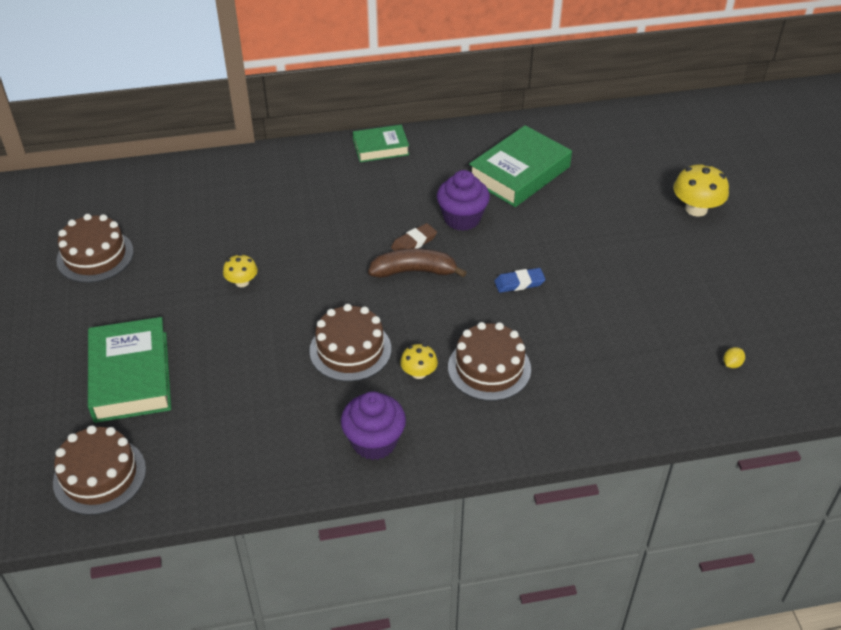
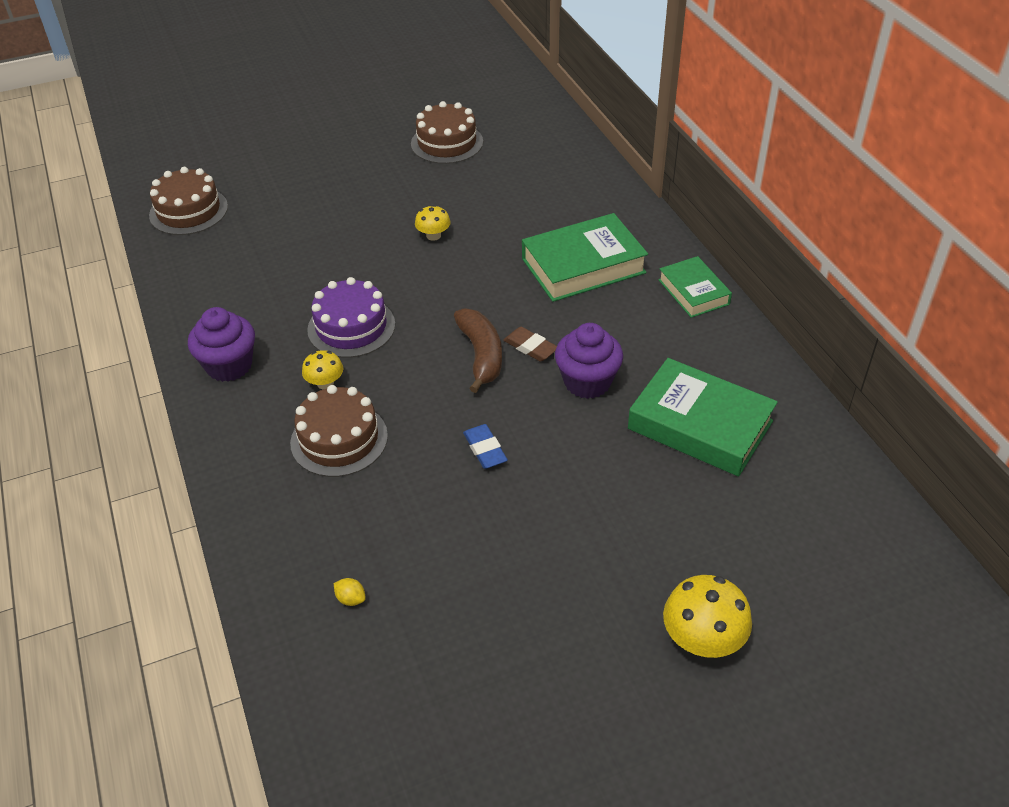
camera: 80 degrees right, 0 degrees up
(131, 376) = (299, 200): green book -> green book (583, 266)
(350, 350) = (351, 327): brown cake -> purple cake
(732, 364) = (378, 692): yellow lemon -> yellow lemon (351, 599)

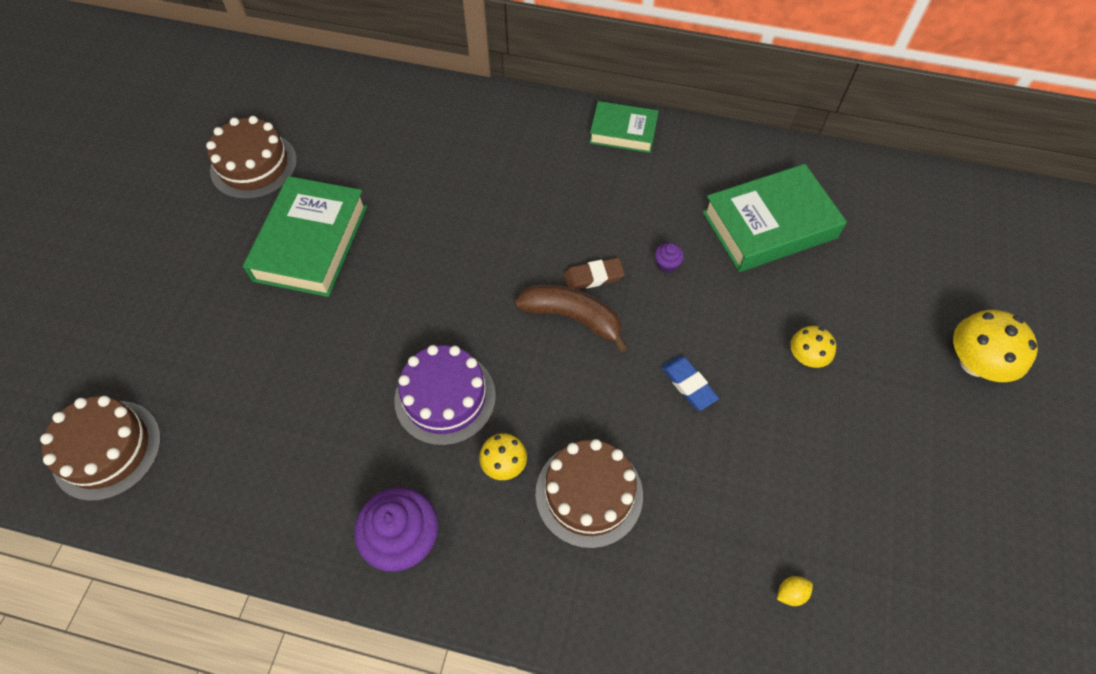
camera: 55 degrees left, 15 degrees up
(433, 236) = (379, 257): yellow mushroom -> yellow mushroom (806, 356)
(485, 449) = (688, 384): blue eraser -> blue eraser turned 45 degrees clockwise
(583, 266) = (526, 178): green book -> green book (311, 243)
(587, 382) = (667, 264): purple cupcake -> purple cupcake, size x0.44

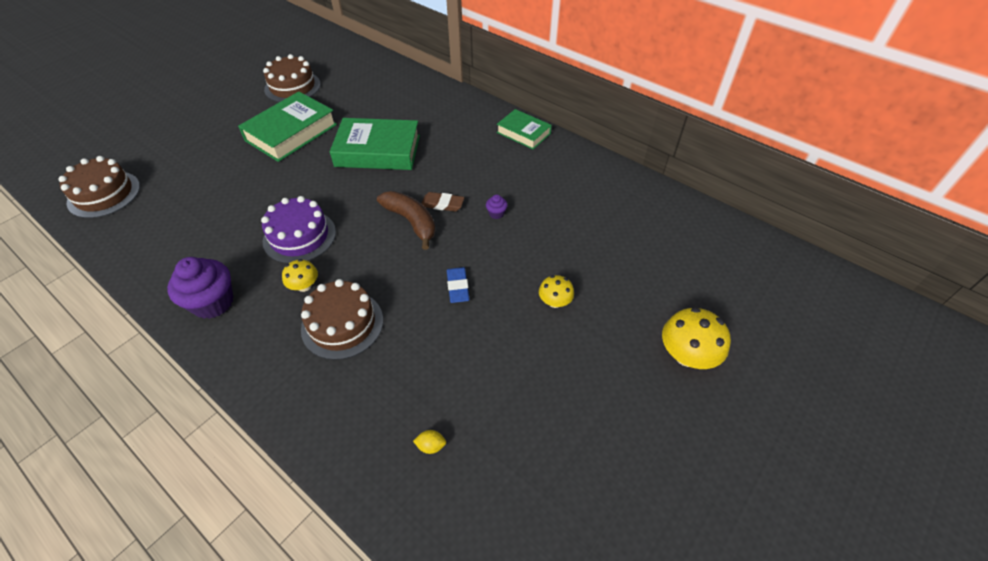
camera: 25 degrees right, 10 degrees down
(769, 225) = (586, 214): green book -> green book (378, 151)

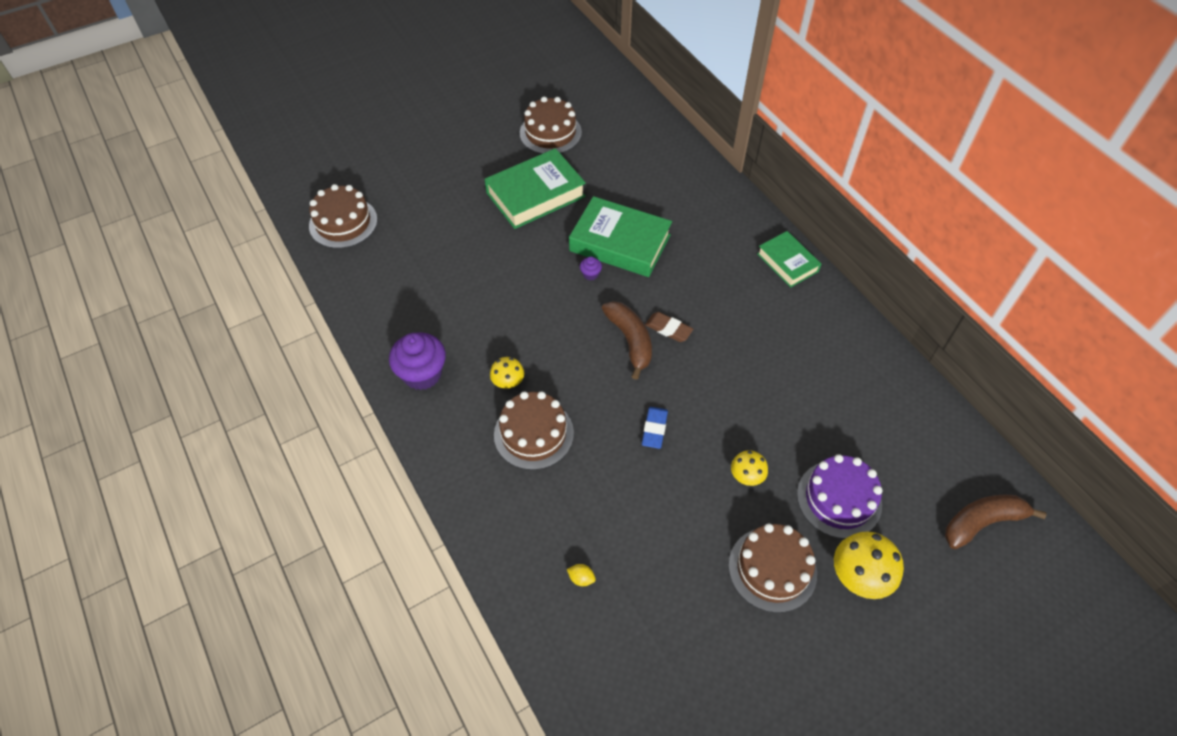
camera: 20 degrees right, 5 degrees up
(299, 236) = (516, 325): purple cake -> purple cake (839, 499)
(496, 213) = (721, 357): purple cupcake -> purple cupcake (590, 274)
(609, 374) = (772, 569): none -> brown cake
(761, 279) = (982, 522): none -> brown banana

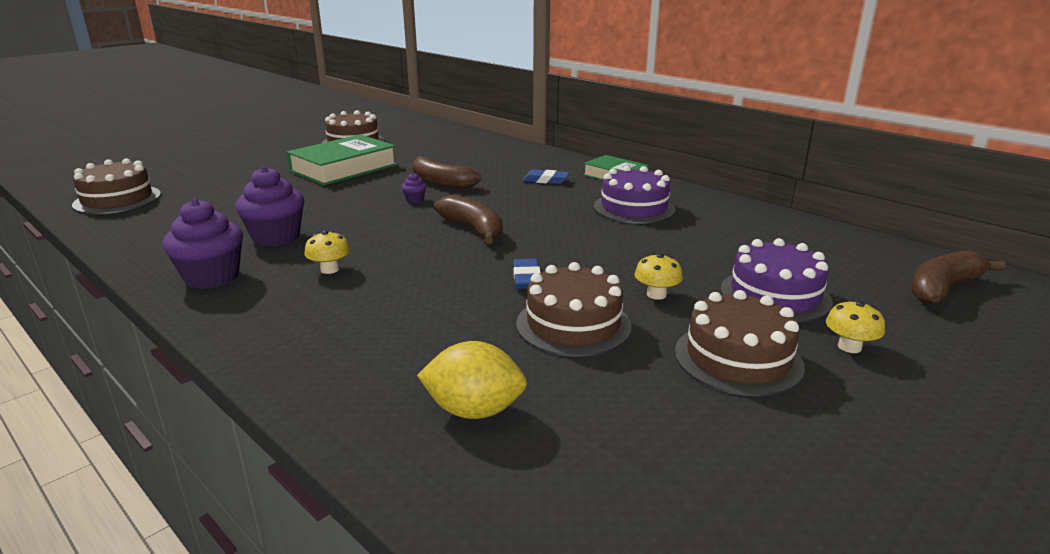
camera: 15 degrees left, 30 degrees down
(470, 320) = (276, 237): none -> purple cupcake
(533, 434) = (371, 300): brown cake -> brown cake (573, 325)
(581, 578) = (474, 410): yellow lemon -> yellow lemon, size x2.24
(620, 243) = (441, 182): green book -> brown banana
(668, 329) = (513, 219): brown eraser -> none
(718, 258) = (545, 180): none -> blue eraser
(781, 331) = (634, 208): none -> purple cake
(859, 576) = (849, 347): yellow mushroom -> yellow mushroom, size x0.59

